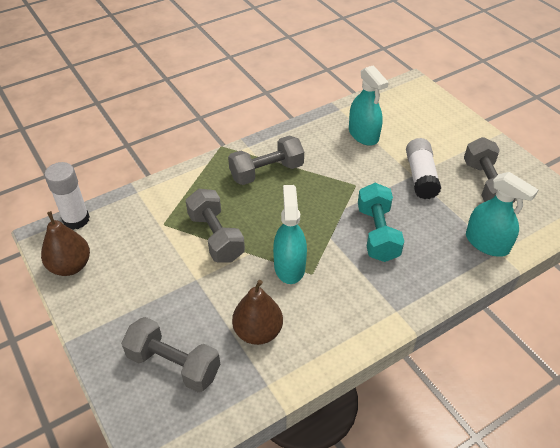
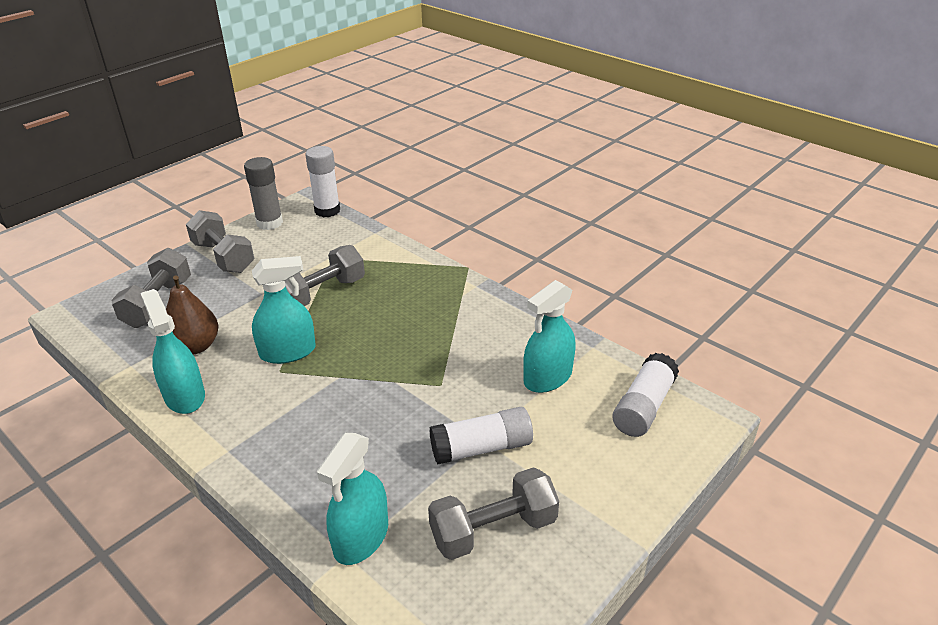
camera: 75 degrees right, 10 degrees down
(70, 266) = (269, 223): brown pear -> grey glue stick
(266, 172) = (436, 307): grey dumbbell -> grey dumbbell (223, 257)
(325, 340) = (184, 396): none -> turquoise spray bottle
(377, 233) = (355, 417): turquoise dumbbell -> none
(400, 104) = (643, 407): none -> white glue stick

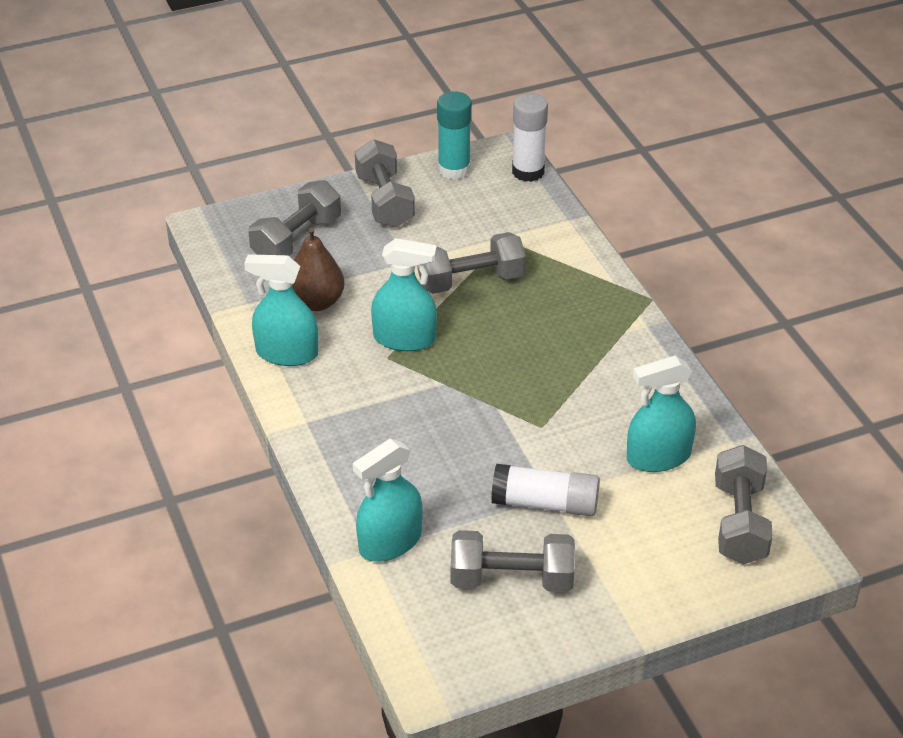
camera: 25 degrees right, 5 degrees up
(184, 396) = (287, 353): turquoise spray bottle -> turquoise spray bottle turned 75 degrees counterclockwise
(269, 223) = (454, 169): grey glue stick -> turquoise glue stick
(643, 407) = (739, 522): white glue stick -> grey dumbbell

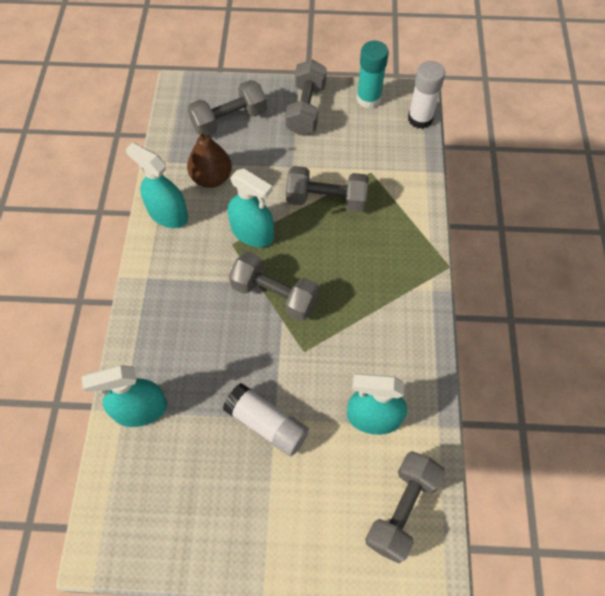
camera: 25 degrees right, 20 degrees up
(511, 579) = (204, 484): grey dumbbell -> grey dumbbell (275, 295)

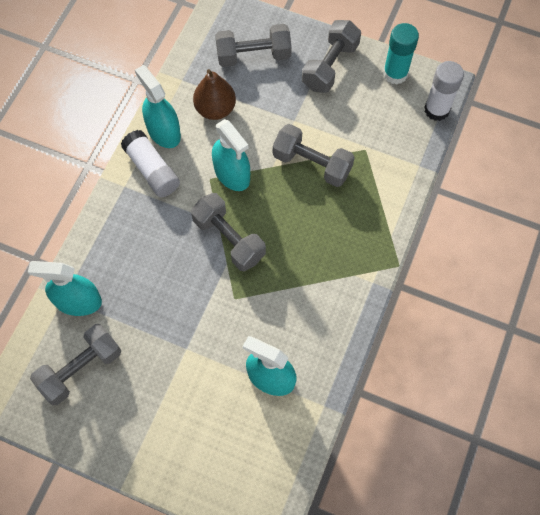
camera: 20 degrees right, 5 degrees up
(267, 424) = (177, 351): white glue stick -> white glue stick (152, 170)
(402, 509) = (261, 463): grey dumbbell -> grey dumbbell (80, 369)

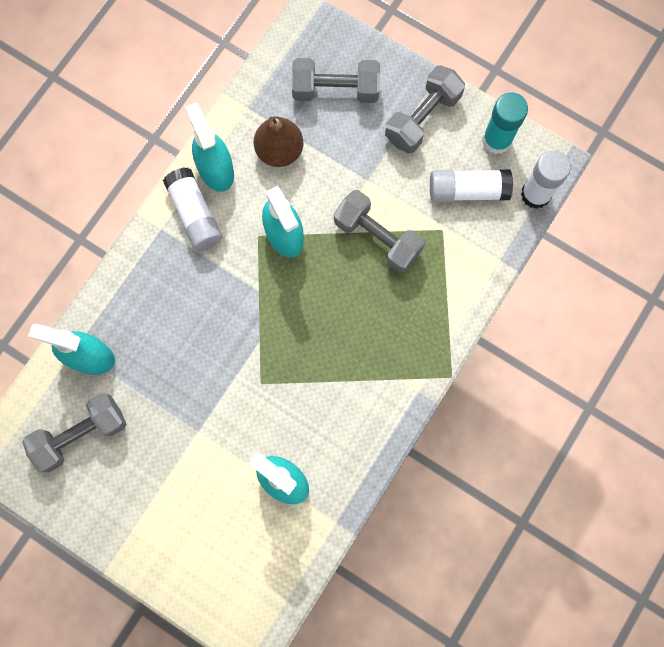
camera: 10 degrees right, 10 degrees up
(229, 239) = (267, 312): grey dumbbell -> none
(379, 115) = (467, 190): none -> white glue stick

